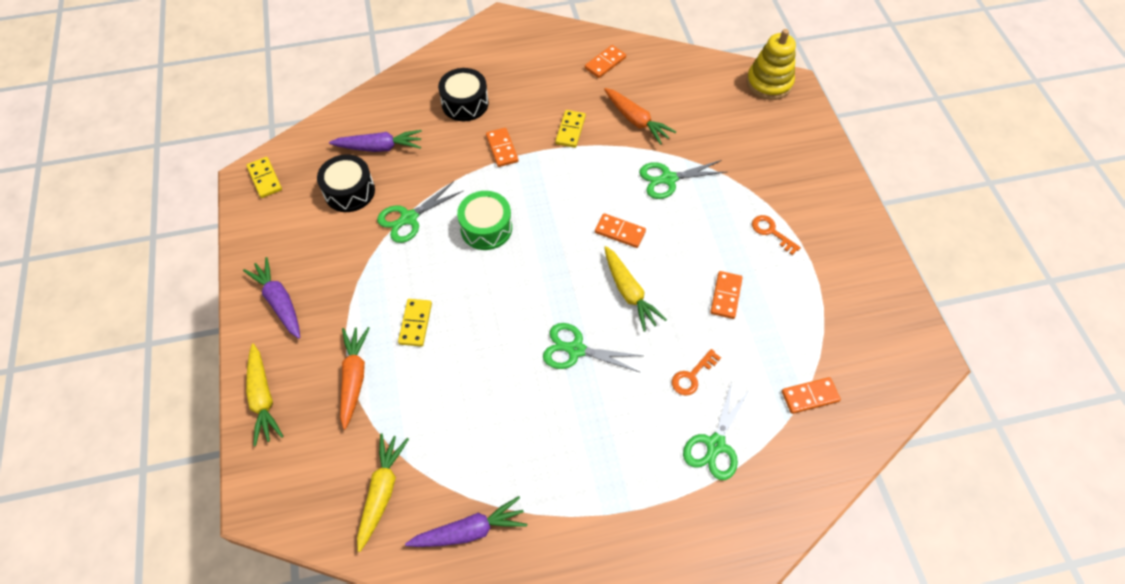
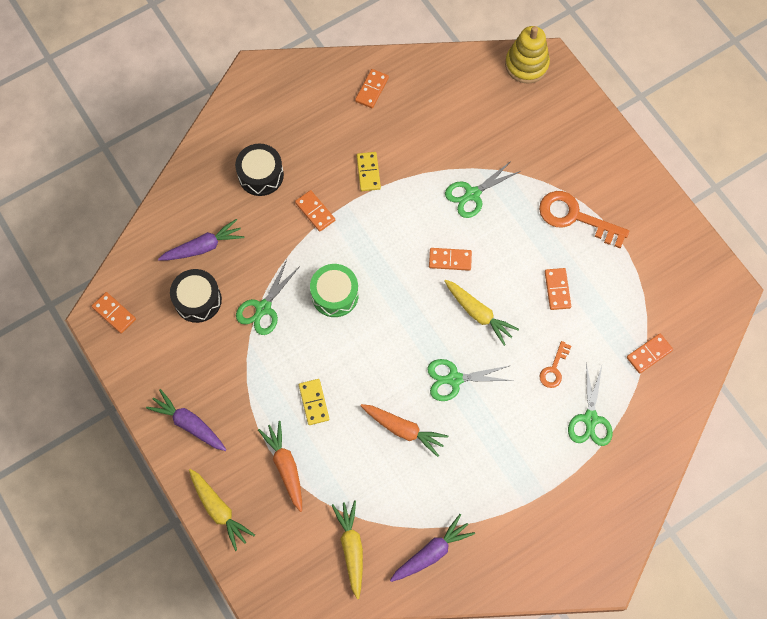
camera: 20 degrees left, 10 degrees up
(265, 179) = (114, 313): yellow domino -> orange domino
(636, 121) = (423, 143): orange carrot -> orange carrot (403, 429)
(771, 232) = (575, 217): orange key -> orange key, size x1.91

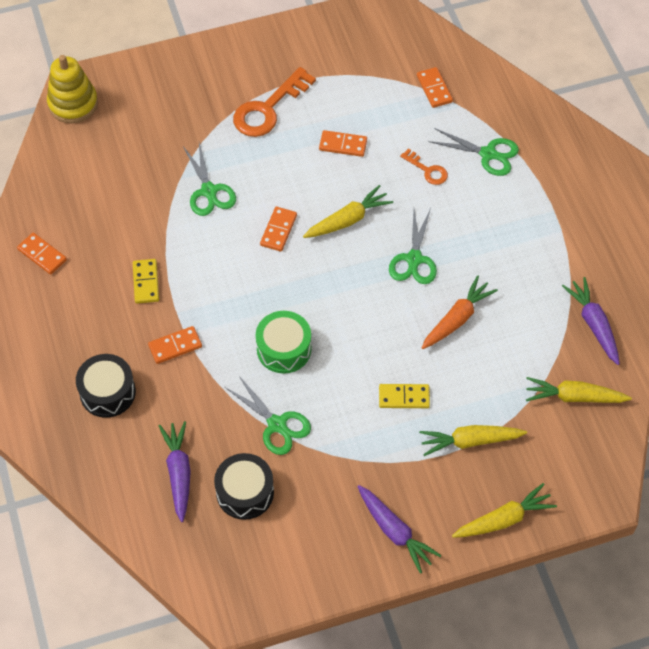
camera: 75 degrees left, 10 degrees down
(114, 313) = (232, 590): orange domino -> none
(189, 424) = (395, 531): purple carrot -> purple carrot turned 90 degrees counterclockwise
(285, 466) = (470, 441): orange carrot -> yellow carrot
(368, 172) = (146, 282): yellow domino -> yellow domino turned 75 degrees clockwise

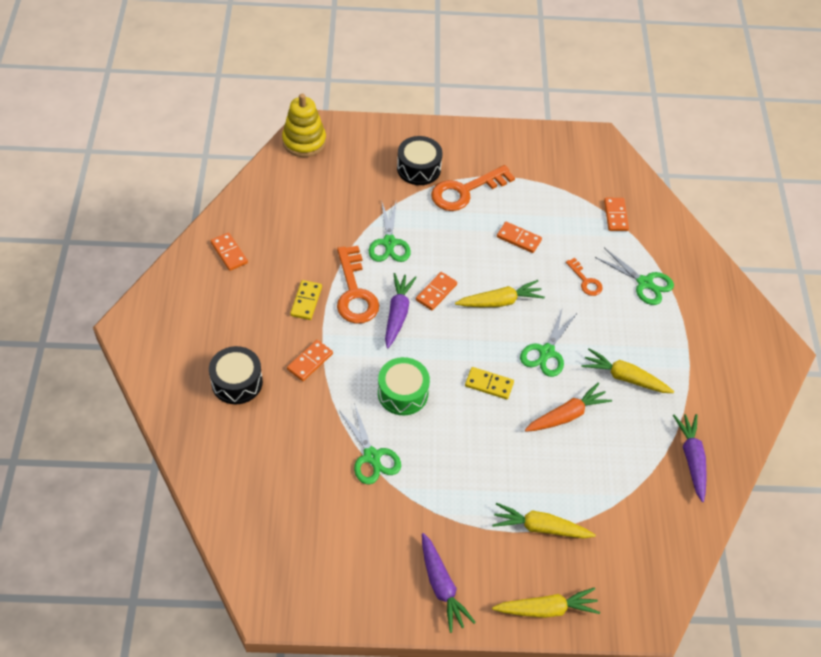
camera: 15 degrees right, 5 degrees down
(175, 346) = (310, 361): orange domino -> orange domino turned 45 degrees counterclockwise
(178, 473) = (269, 470): purple carrot -> purple carrot (397, 314)
(193, 256) = (355, 292): none -> orange key
(245, 492) = (320, 506): black drum -> black drum (418, 168)
(404, 397) = (494, 469): yellow domino -> yellow domino (489, 384)
(574, 397) = (651, 518): yellow carrot -> yellow carrot (624, 377)

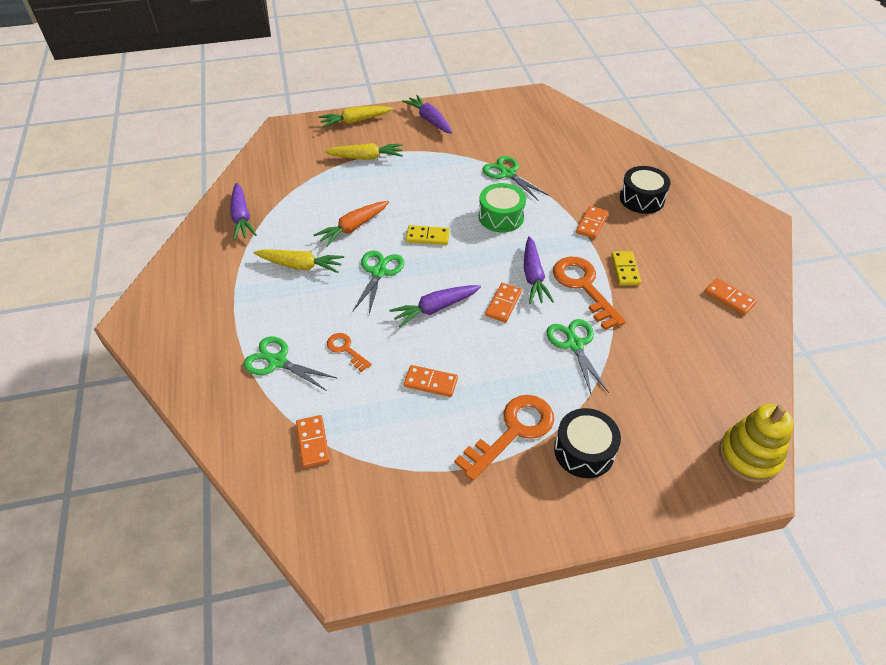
camera: 170 degrees right, 5 degrees down
(500, 301) = (435, 308): yellow carrot -> purple carrot

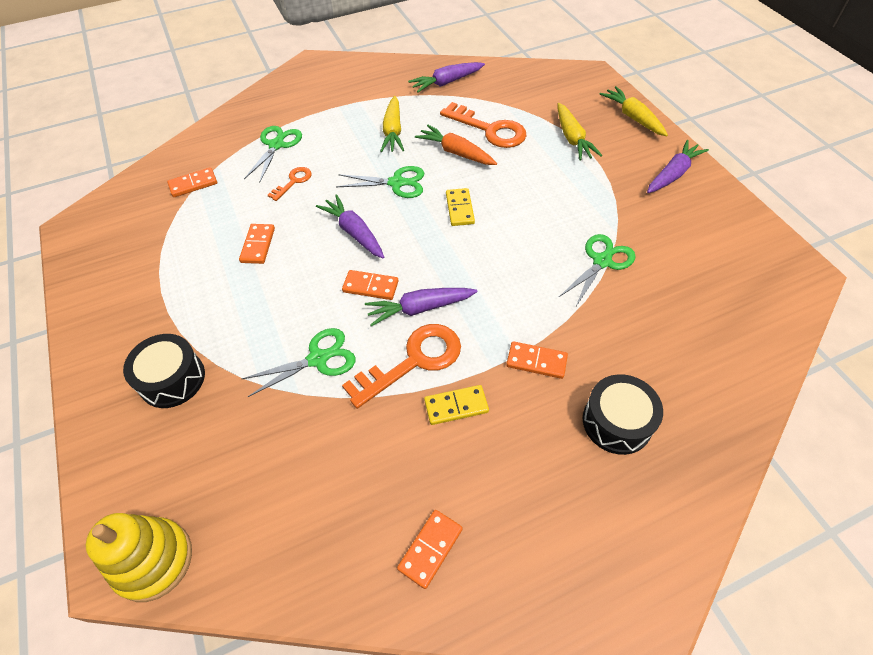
camera: 80 degrees right, 5 degrees up
(501, 217) = (515, 266): green drum -> none
(512, 432) = (199, 315): orange key -> orange key (489, 129)

